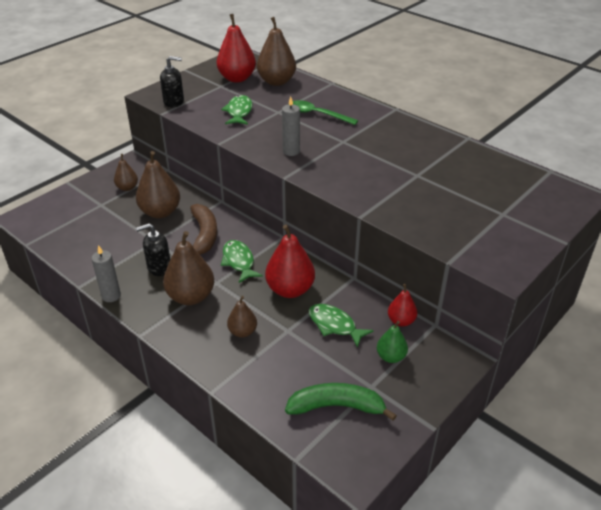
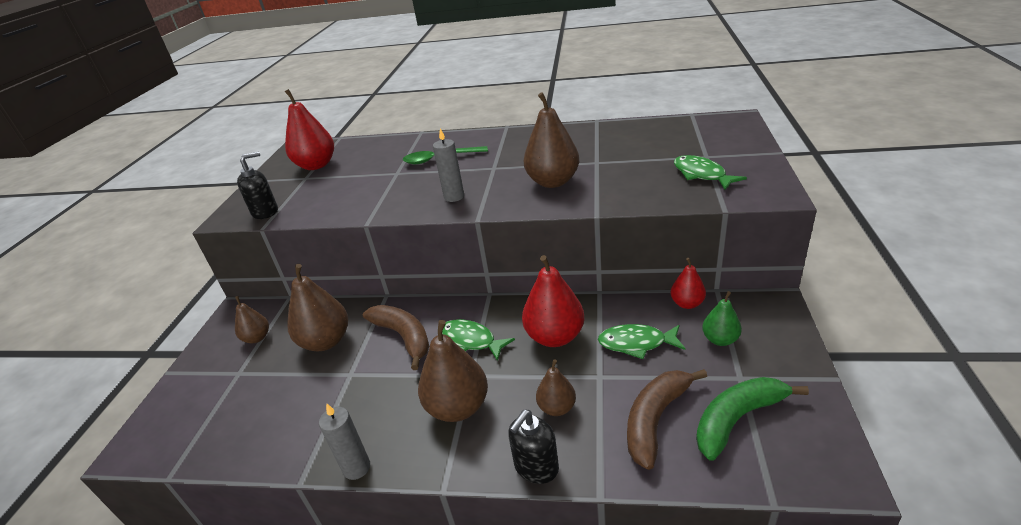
camera: 30 degrees left, 5 degrees down
(159, 267) = (385, 399): black soap dispenser -> black soap dispenser (536, 467)
(239, 112) = (354, 190): green fish -> green fish (701, 175)
(276, 82) = (363, 152): brown pear -> brown pear (553, 182)
(289, 375) = (656, 419): none -> brown banana

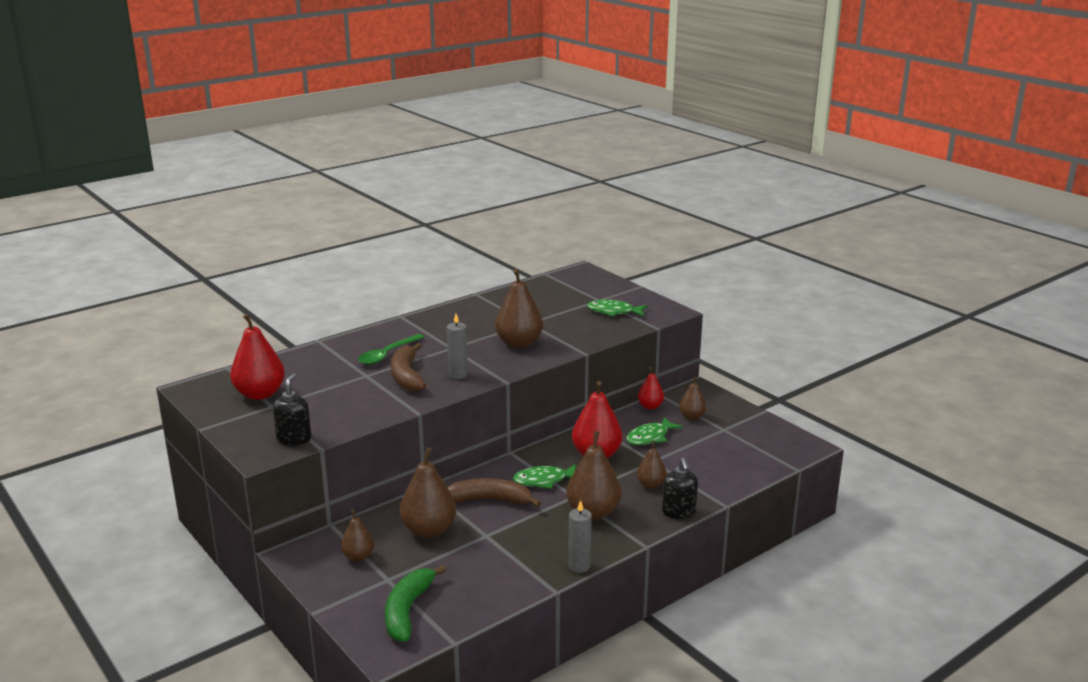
camera: 50 degrees left, 10 degrees down
(656, 419) = (708, 465): brown banana -> brown banana (407, 376)
(720, 339) = (692, 416): green pear -> brown pear
(737, 419) = (744, 446): green banana -> green banana (408, 611)

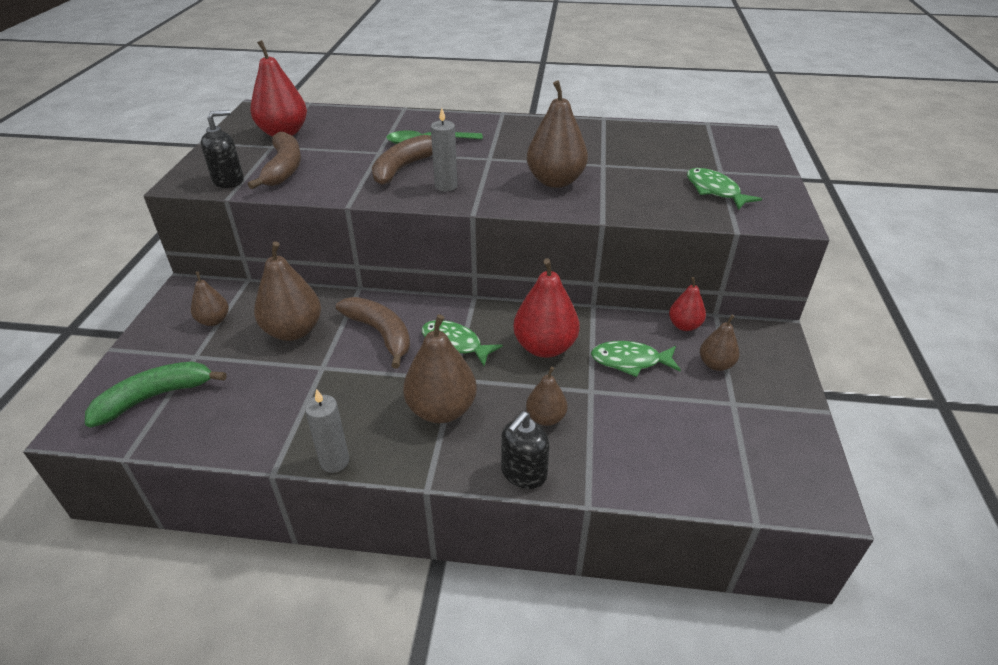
camera: 45 degrees right, 15 degrees up
(319, 414) = (284, 168): none -> brown banana

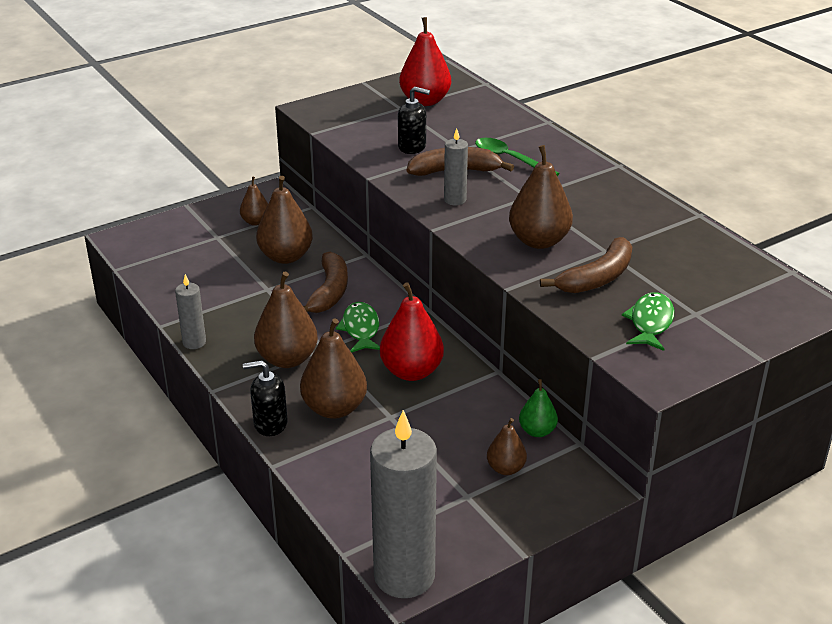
camera: 50 degrees right, 5 degrees down
(155, 397) = (168, 247): green banana -> none
(228, 180) = (333, 120): black soap dispenser -> black soap dispenser (412, 147)
(284, 168) = (378, 129): brown banana -> brown banana (597, 278)
(545, 418) = (334, 408): brown pear -> brown pear, size x1.76
(630, 361) = (450, 421): green fish -> none
(684, 325) = (537, 431): red pear -> green pear
(812, 496) = (404, 576): none -> grey candle

